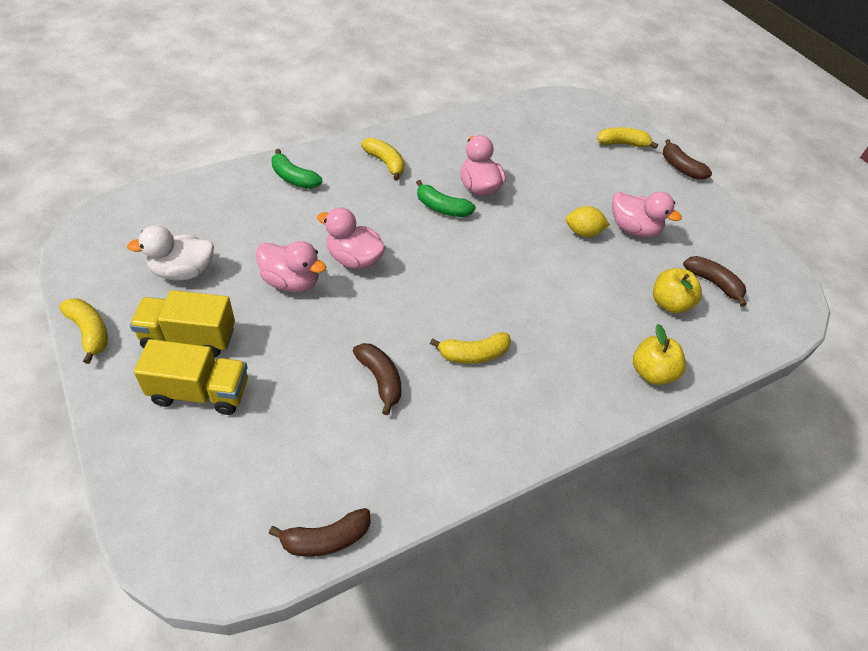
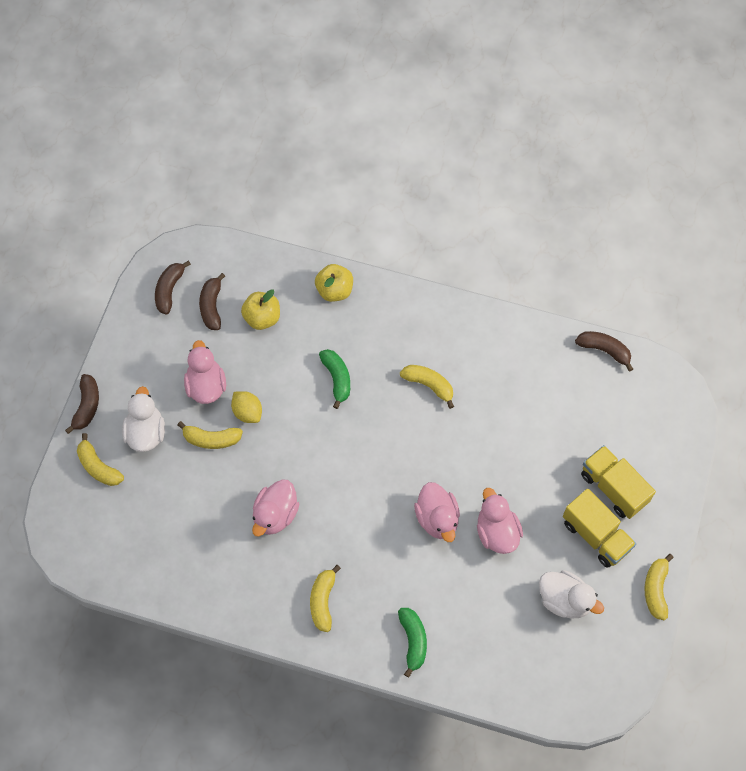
camera: 130 degrees left, 15 degrees up
(380, 379) = (501, 413): brown banana -> brown banana (169, 290)
(442, 208) = (326, 517): green banana -> green banana (337, 379)
(581, 201) = (211, 439): none -> yellow banana
(625, 177) = (146, 432): none -> white duck

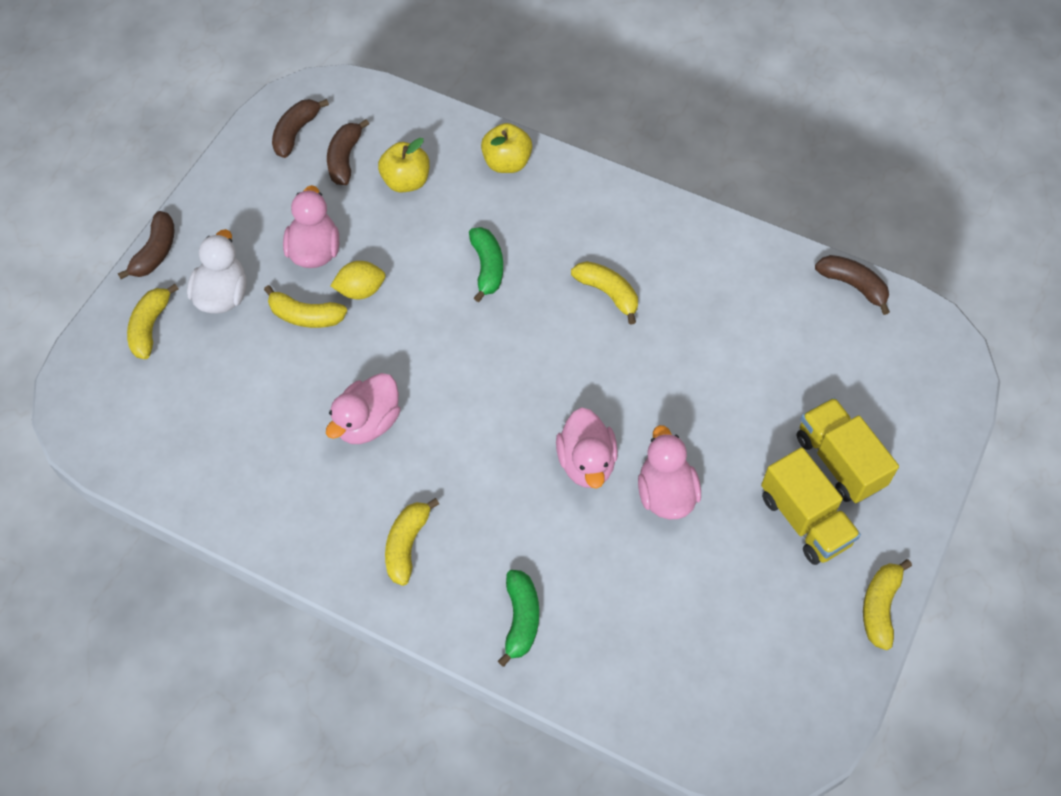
camera: 10 degrees right, 5 degrees down
(98, 467) = (150, 327): yellow banana -> yellow banana turned 45 degrees clockwise
(247, 412) = (360, 290): yellow lemon -> yellow lemon turned 75 degrees counterclockwise
(565, 600) = (746, 599): white duck -> none

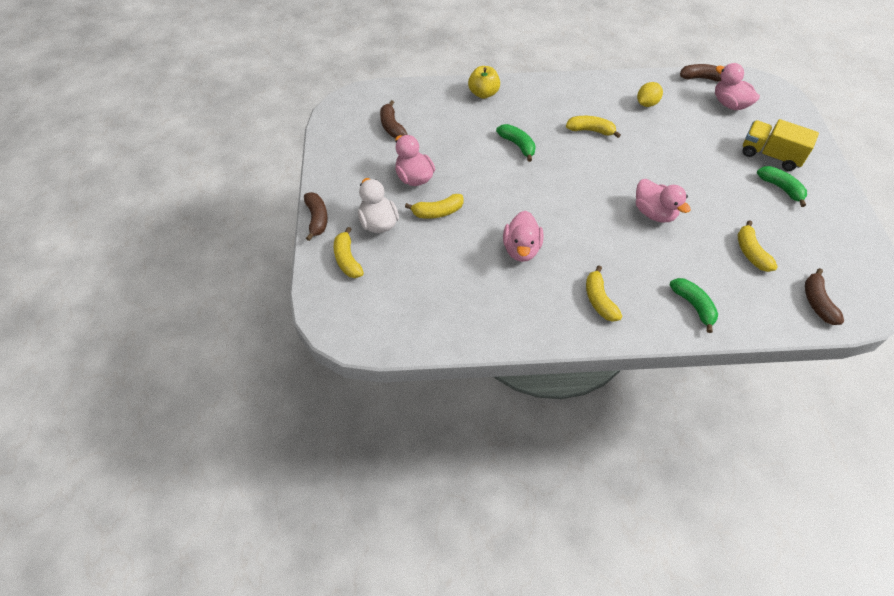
camera: 30 degrees left, 5 degrees down
(296, 133) = (352, 125): brown banana -> brown banana (817, 302)
(360, 290) = (458, 185): yellow lemon -> yellow lemon (646, 103)
(406, 181) = (436, 123): yellow apple -> none
(665, 493) = (706, 208): pink duck -> pink duck (729, 104)
(804, 520) = (781, 188): yellow truck -> green banana
(880, 607) = (851, 210): yellow banana -> yellow banana (751, 252)

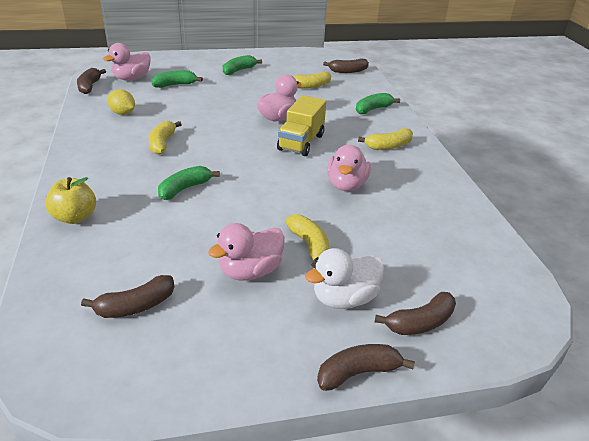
camera: 100 degrees left, 20 degrees down
(347, 259) = (420, 323): yellow banana -> brown banana
(521, 249) = (346, 185): pink duck -> pink duck turned 105 degrees clockwise
(721, 135) = (175, 85): none -> green banana
(770, 155) = (201, 70): yellow truck -> yellow truck (301, 142)

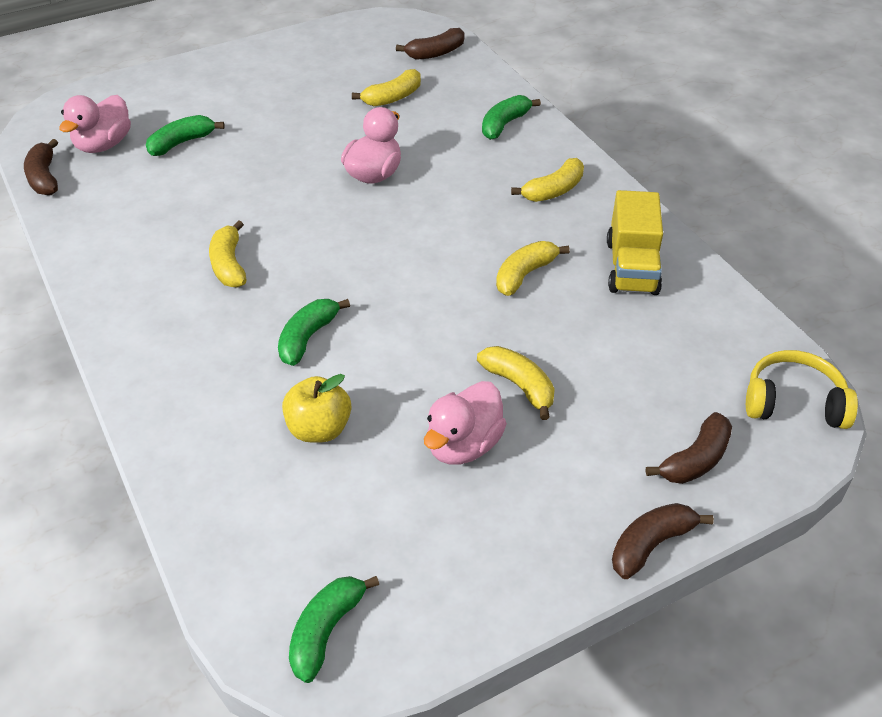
camera: 15 degrees left, 10 degrees up
(75, 217) = (181, 426): yellow apple -> yellow apple (319, 429)
(123, 113) = (133, 220): yellow lemon -> none
(135, 306) = (346, 535): brown banana -> none
(239, 70) = (266, 89): green banana -> green banana (326, 631)
(301, 142) = (429, 213): yellow truck -> yellow truck (632, 267)
(344, 298) = (595, 452): white duck -> none
(346, 185) = (524, 274): pink duck -> yellow banana
(516, 304) = (793, 402): none -> yellow headphones

